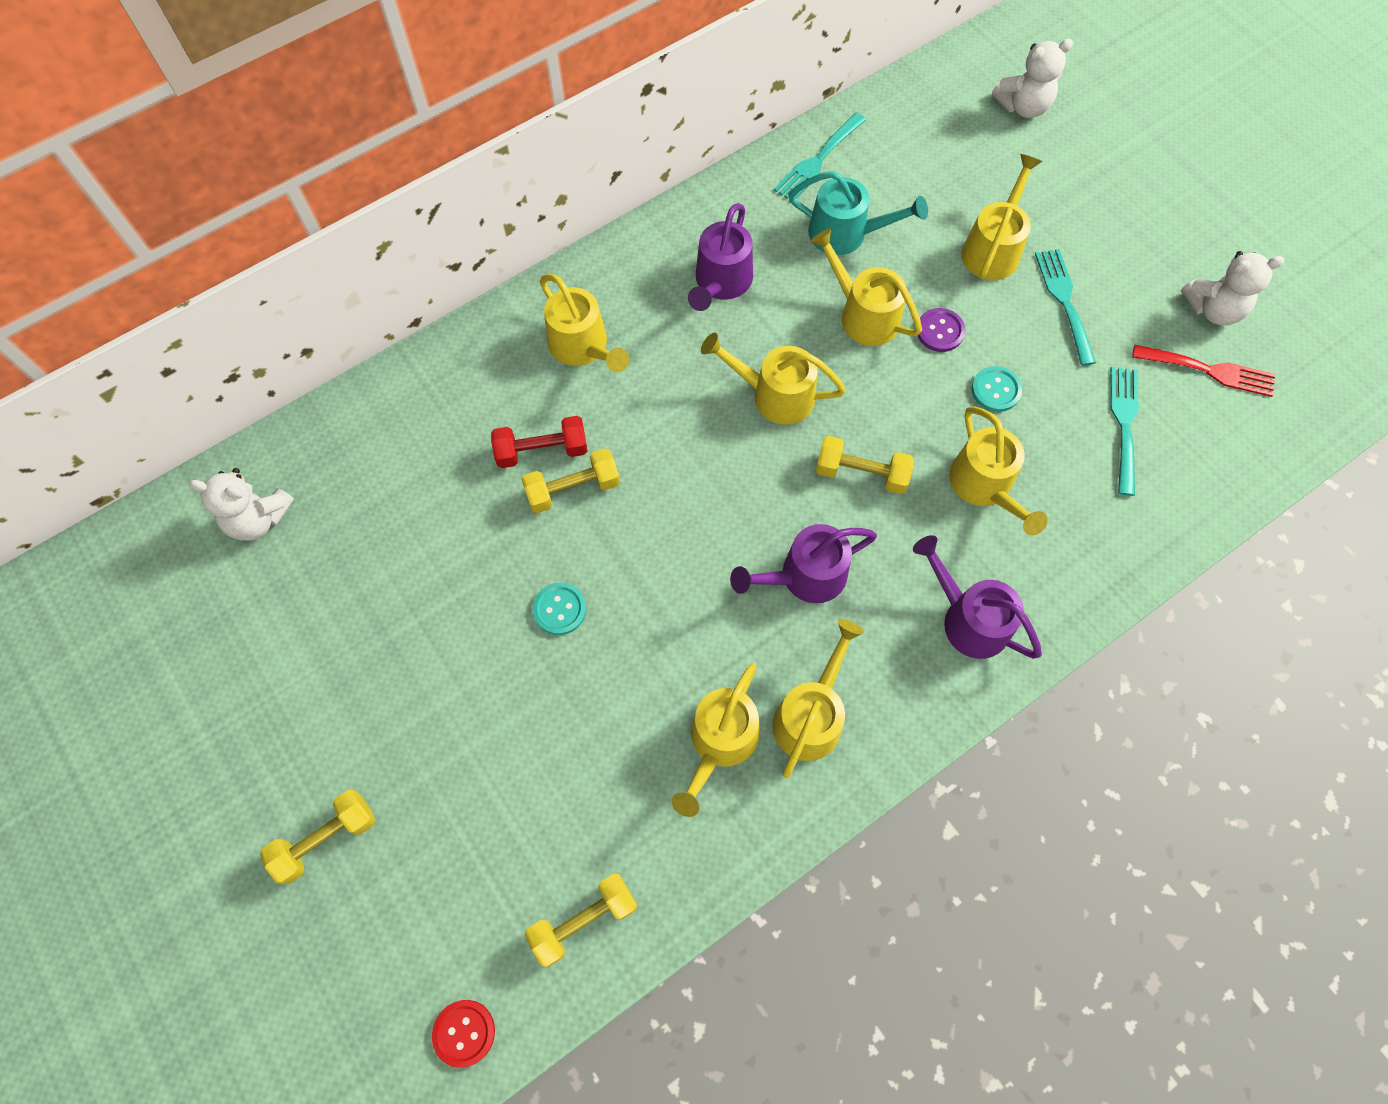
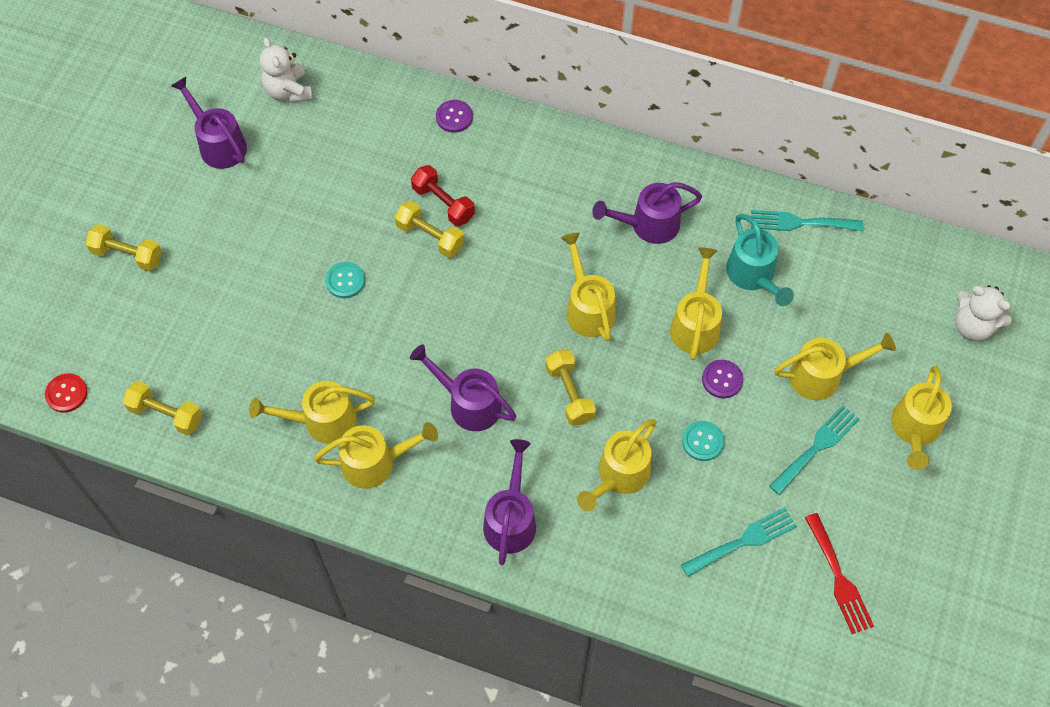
camera: 55 degrees right, 5 degrees down
(260, 638) = (218, 143): none -> purple watering can
(443, 374) = (454, 117): none -> purple button
(583, 347) = (534, 178): yellow watering can -> yellow watering can (914, 430)
(1213, 309) = (897, 554): white teddy bear -> none

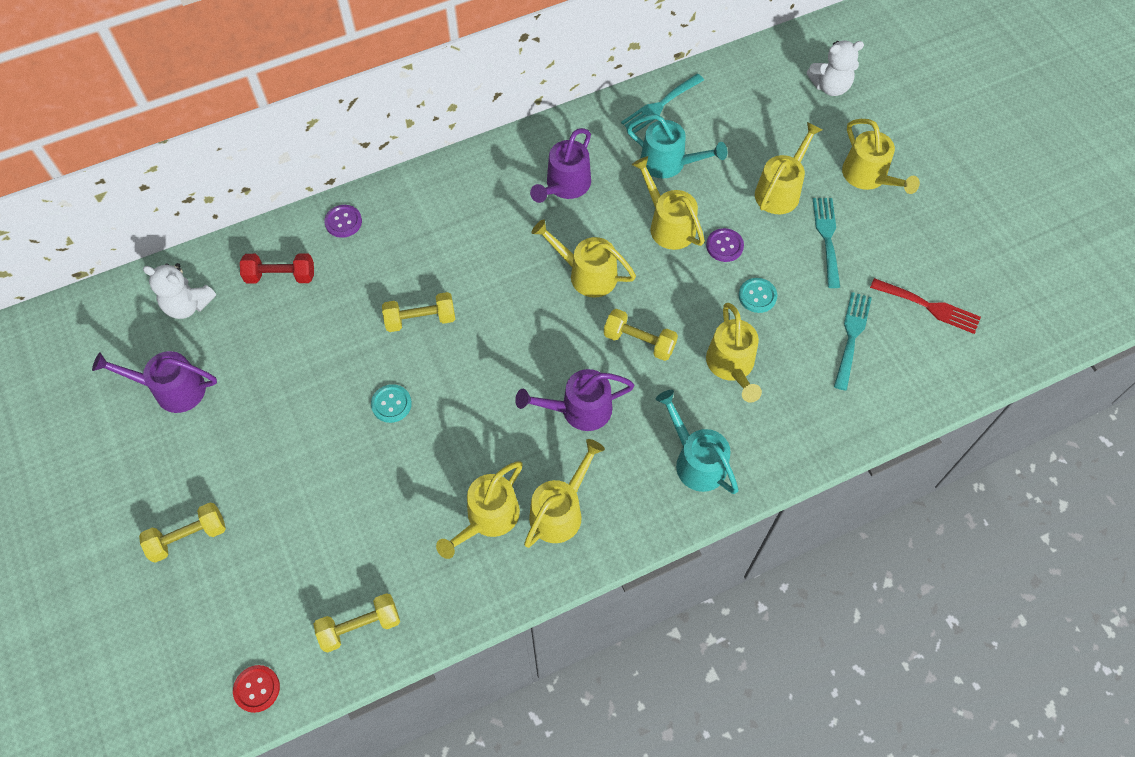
camera: 45 degrees left, 0 degrees up
(443, 203) = (404, 288): red dumbbell -> red dumbbell (280, 276)
(511, 518) = (695, 460): purple watering can -> turquoise watering can

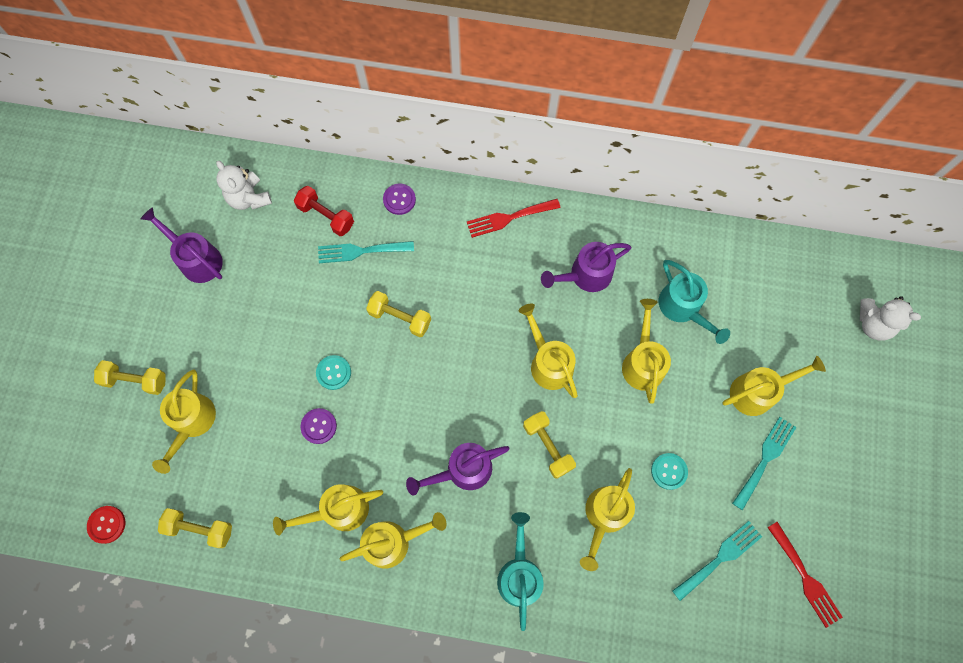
camera: 35 degrees right, 10 degrees up
(460, 179) = (509, 218): none -> red fork
(578, 410) = (462, 471): purple watering can -> purple watering can turned 45 degrees counterclockwise
(660, 105) = (713, 252): turquoise fork -> turquoise fork (361, 251)
(724, 246) = (674, 410): purple button -> purple button (319, 426)
(869, 177) = (843, 429): yellow watering can -> yellow watering can (192, 423)

